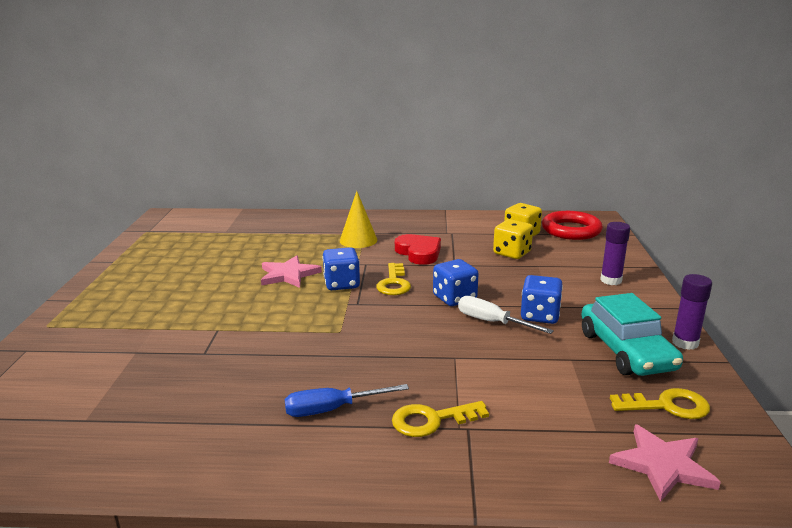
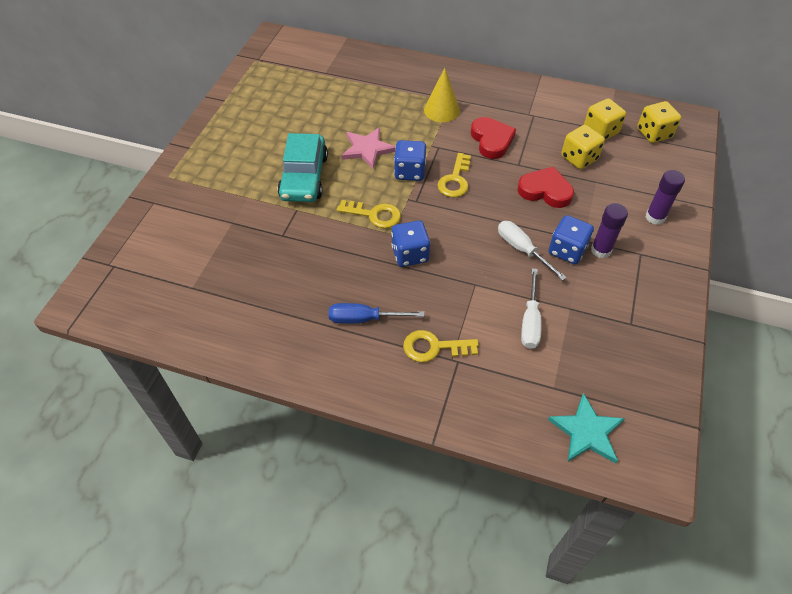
camera: 15 degrees right, 30 degrees up
(454, 298) = (501, 212): blue dice -> blue dice (410, 254)
(491, 278) = (545, 191): none -> red heart
(534, 377) = (530, 321): none -> white screwdriver
(571, 230) = (654, 133): red ring -> yellow dice
(626, 351) = (621, 310): turquoise car -> turquoise car (304, 177)
(662, 465) = (586, 432): pink star -> turquoise star
(667, 406) = (622, 377): yellow key -> yellow key (374, 215)
(685, 343) = (678, 312): purple glue stick -> purple glue stick (601, 250)

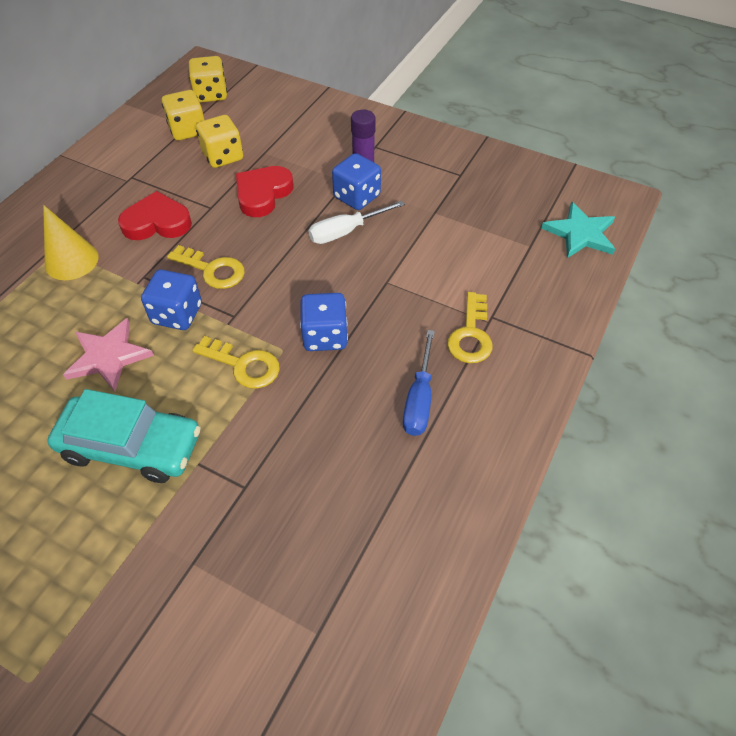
camera: 80 degrees left, 0 degrees up
(374, 215) = (243, 365): yellow key -> yellow key turned 90 degrees clockwise
(530, 321) = (447, 246): white screwdriver -> none
(655, 217) = (330, 124): purple glue stick -> none

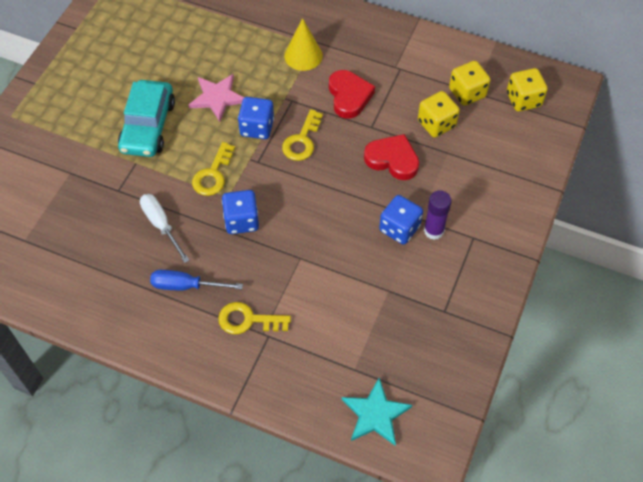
camera: 85 degrees right, 5 degrees up
(346, 232) = (354, 224): white screwdriver -> white screwdriver (161, 225)

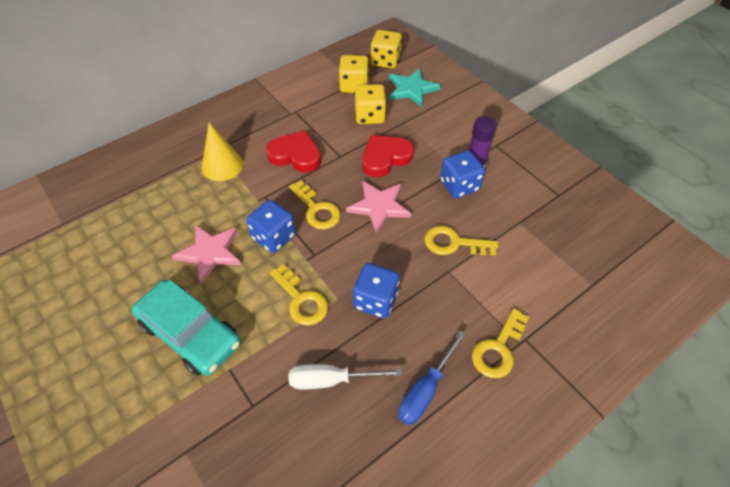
camera: 60 degrees left, 5 degrees down
(331, 250) = (454, 243): none -> yellow key
(334, 181) = (379, 206): none -> pink star
(375, 414) = (647, 290): turquoise star -> turquoise star (412, 89)

